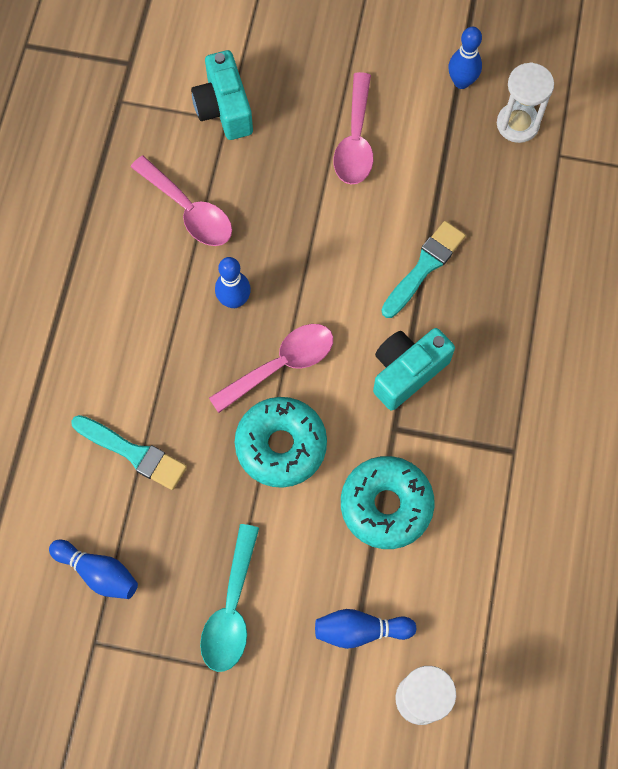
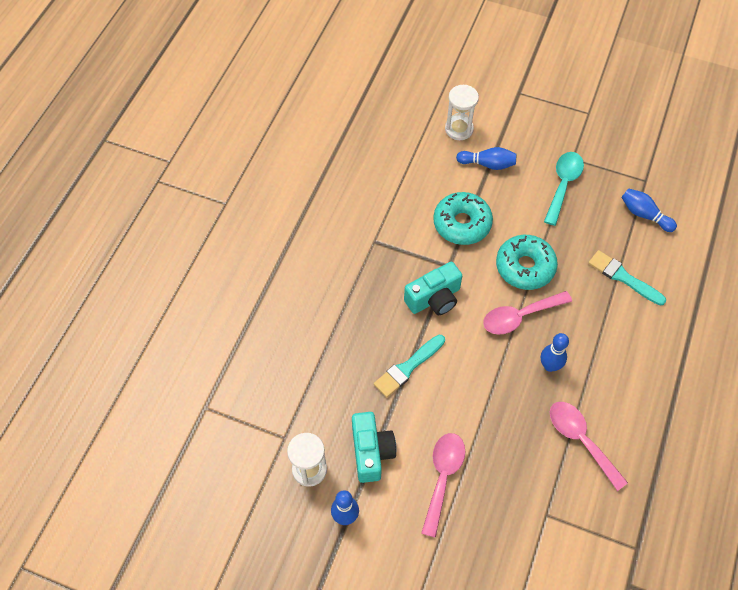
camera: 170 degrees left, 10 degrees down
(224, 108) = (548, 525): turquoise camera -> turquoise camera (371, 452)

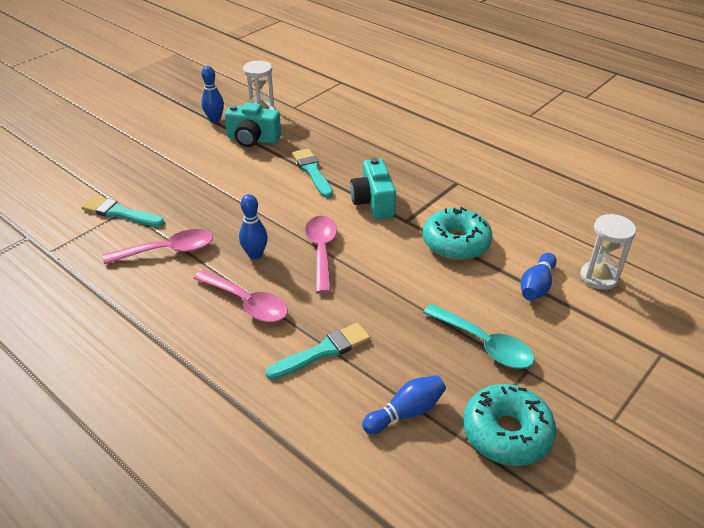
camera: 110 degrees right, 20 degrees down
(442, 477) = (204, 166): pink spoon -> pink spoon (247, 303)
(525, 267) = (379, 273): turquoise donut -> turquoise donut (506, 433)
(553, 518) = (120, 213): none -> turquoise brush

